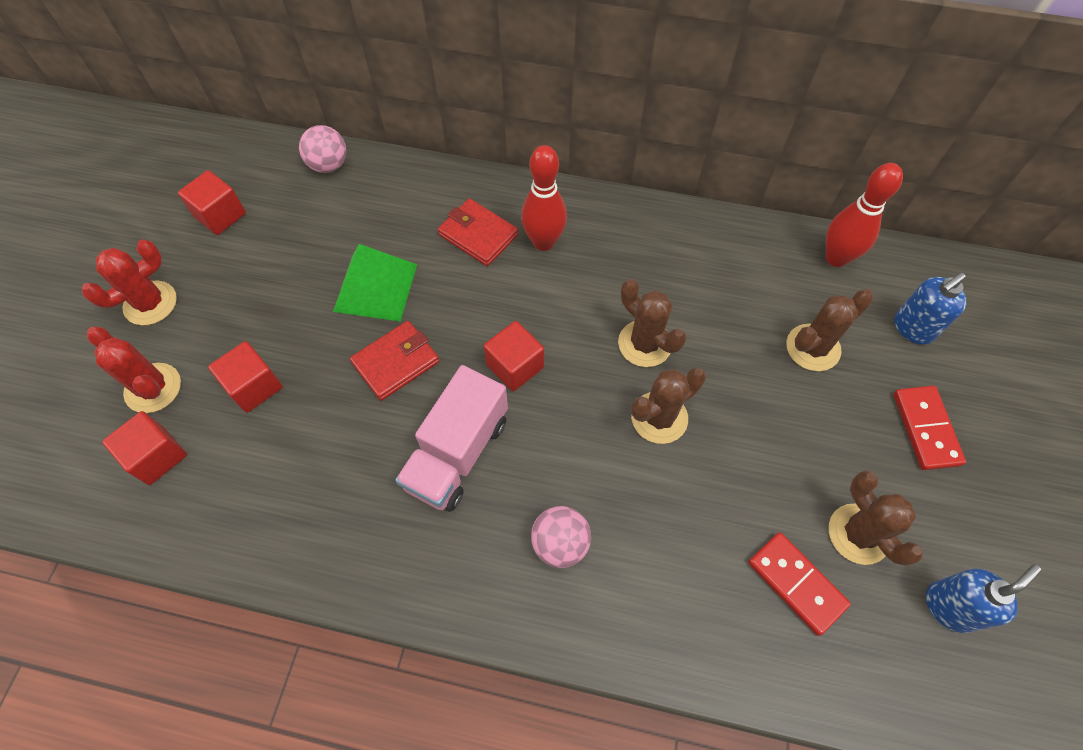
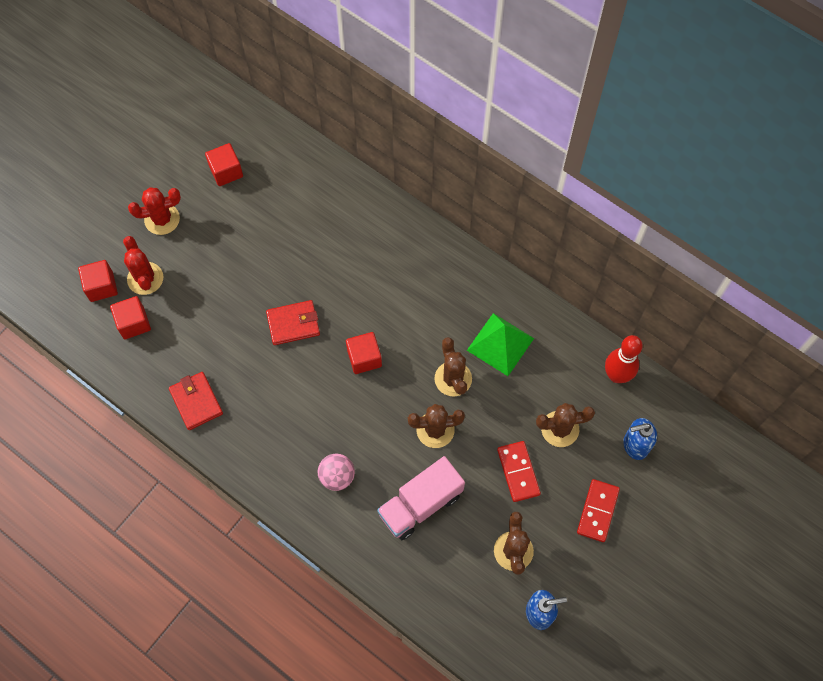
camera: 25 degrees right, 5 degrees up
(254, 386) = (203, 303): red cube -> red cube (101, 286)
(329, 165) = (311, 161): pink ball -> none
(376, 287) = (303, 267): green pyramid -> green pyramid (500, 344)
(457, 453) = (304, 397): pink truck -> pink truck (420, 504)
(478, 235) = (385, 256): red wallet -> red wallet (196, 402)
(543, 242) = (425, 280): red bowling pin -> none
(796, 583) = (459, 560): red domino -> red domino (518, 472)

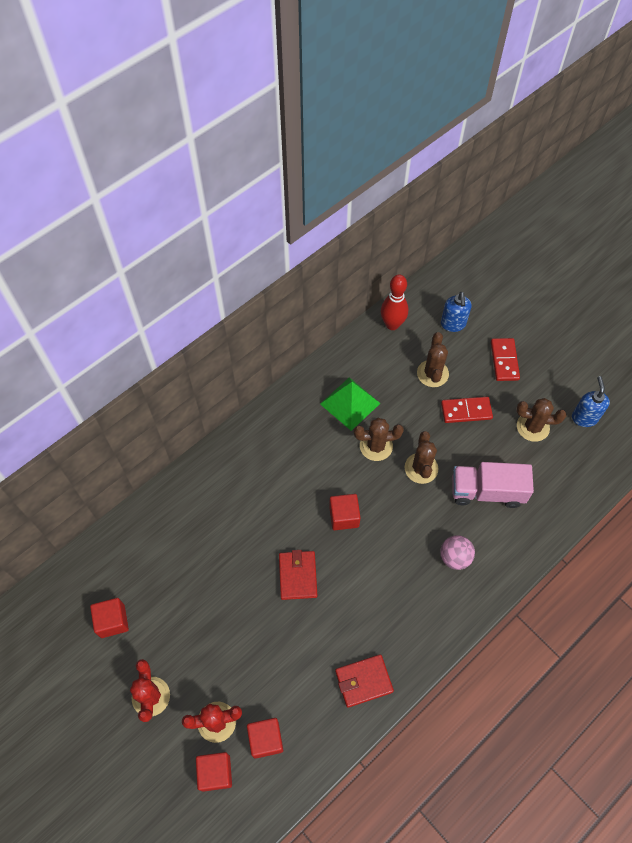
camera: 80 degrees left, 5 degrees down
(420, 504) = (487, 491): pink truck -> pink truck turned 120 degrees clockwise
(597, 511) = (504, 360): red domino -> red domino turned 60 degrees clockwise

